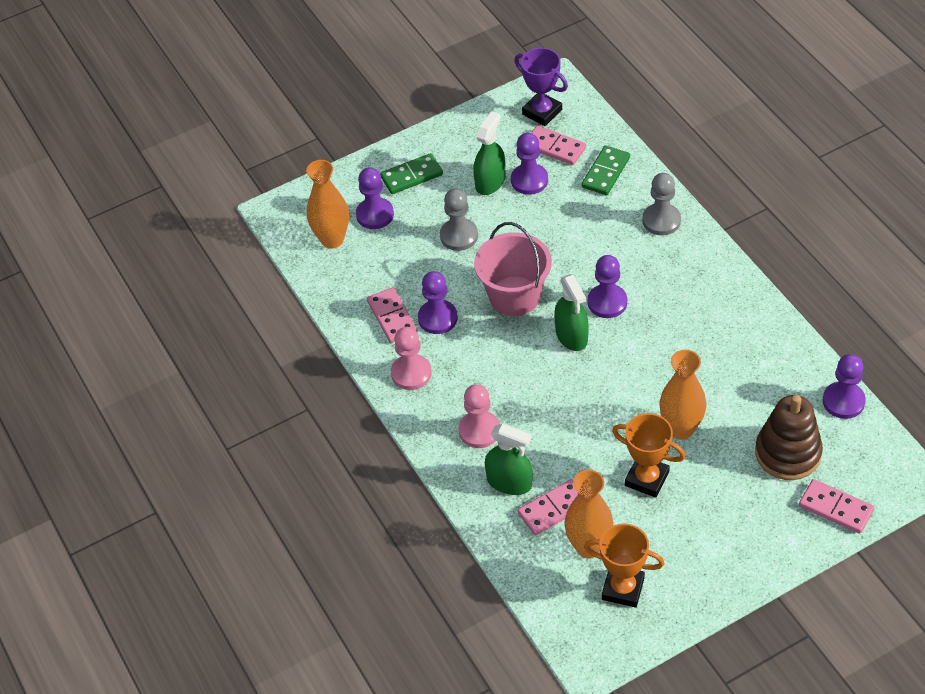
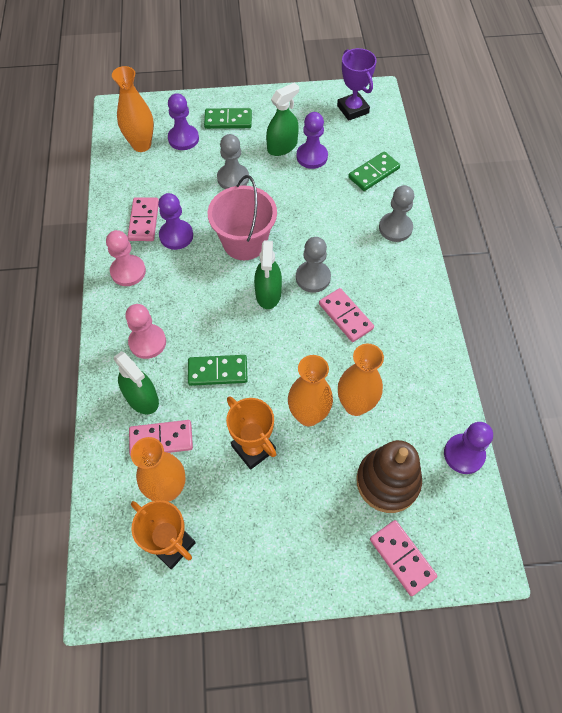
camera: 20 degrees right, 10 degrees up
(554, 147) = (346, 139): pink domino -> pink domino (345, 316)
(568, 428) = (217, 371): none -> green domino
(607, 302) = (313, 277): purple pawn -> grey pawn
(720, 401) = (355, 405): none -> orange vase

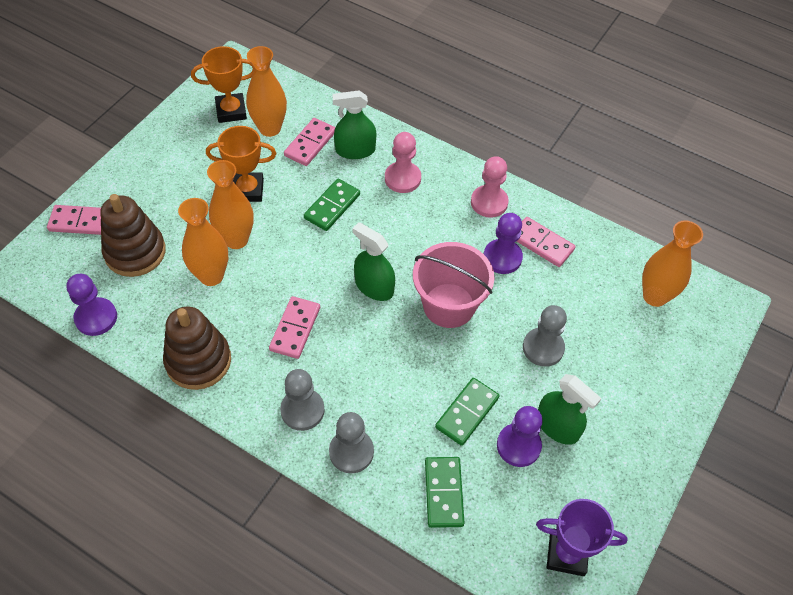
camera: 125 degrees right, 5 degrees down
(183, 139) = (639, 338): purple pawn -> none
(228, 120) = (640, 399): green domino -> green domino (467, 413)
(282, 146) = (557, 426): green spray bottle -> green spray bottle turned 45 degrees counterclockwise
(313, 277) = (359, 333): grey pawn -> grey pawn (302, 410)
(345, 316) = (295, 329): pink domino -> pink domino turned 75 degrees counterclockwise
(425, 355) = (198, 361): none -> brown stacking toy

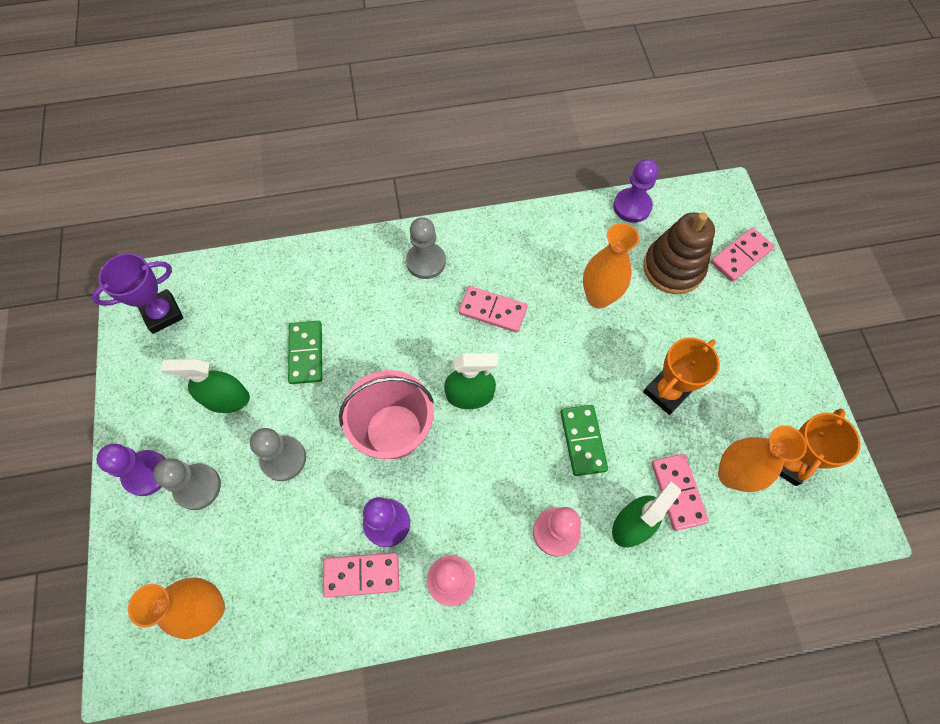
camera: 140 degrees right, 10 degrees up
(198, 361) = (531, 236): brown stacking toy -> none
(236, 239) = (618, 341): orange vase -> none
(295, 329) = (493, 310): pink domino -> pink domino turned 45 degrees counterclockwise
(351, 452) = (366, 263): grey pawn -> grey pawn (197, 487)
(444, 493) = (279, 286): green domino -> none
(518, 446) = (247, 360): purple pawn -> purple pawn (146, 473)

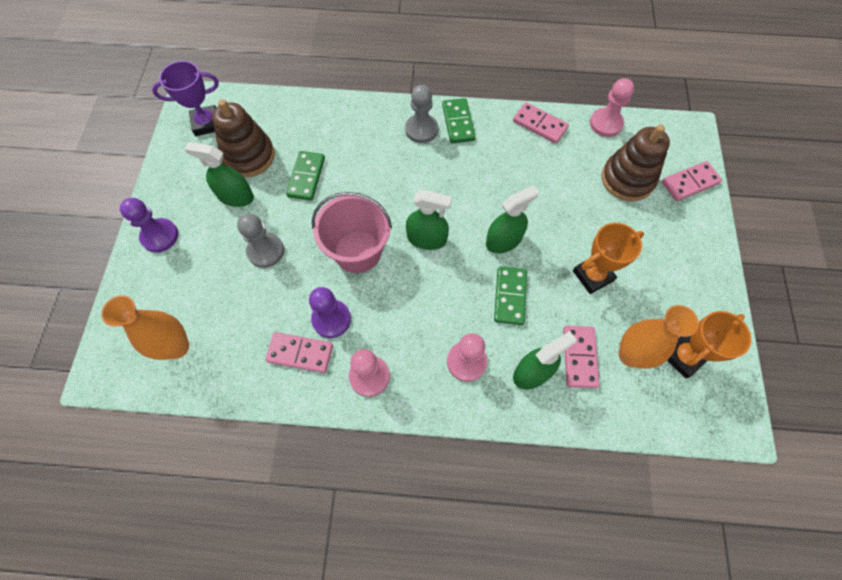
camera: 15 degrees right, 0 degrees up
(197, 487) = (195, 255): grey pawn -> none
(228, 343) = (249, 156): none -> brown stacking toy
(466, 243) = (458, 122): none -> green domino
(493, 310) = (464, 178): pink domino -> pink domino (539, 124)
(557, 375) = (503, 240): none -> green spray bottle
(598, 297) = (556, 188): orange vase -> none
(632, 206) = (606, 123): purple pawn -> pink pawn

